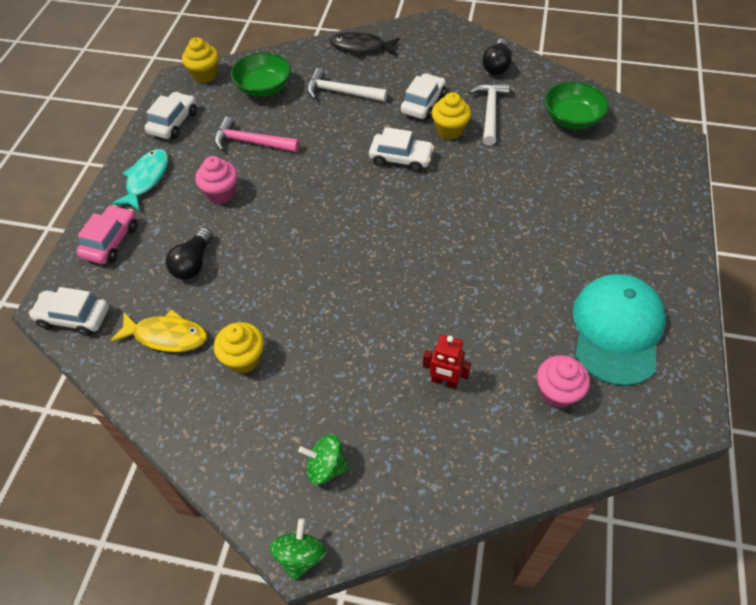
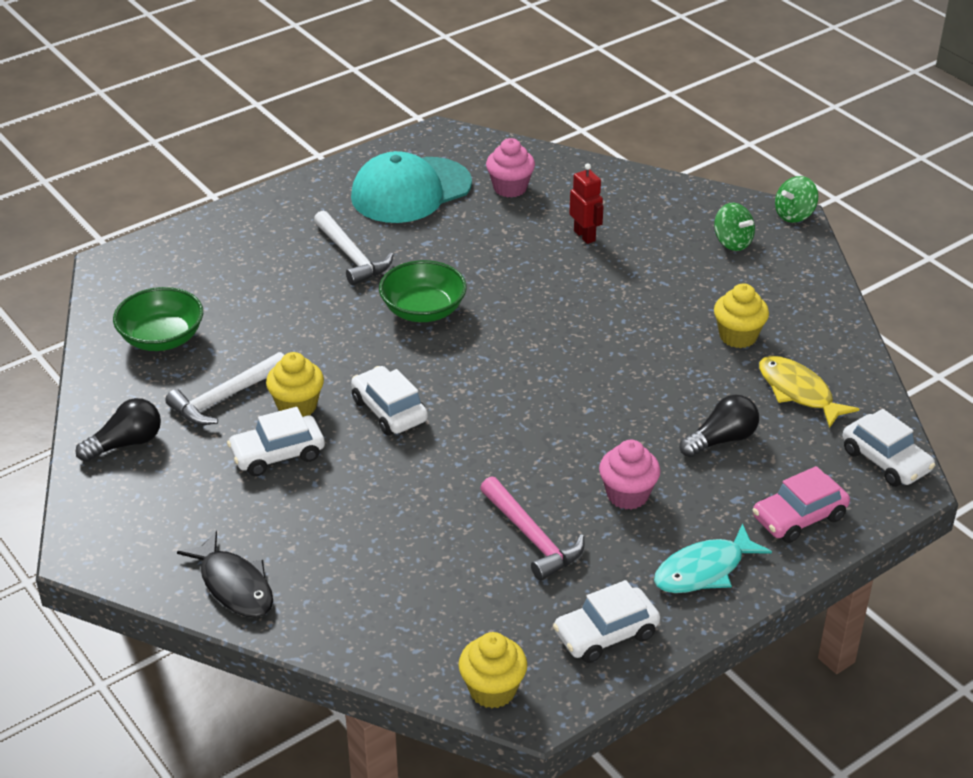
camera: 140 degrees left, 15 degrees down
(264, 88) = (435, 608): green bowl -> green bowl (423, 310)
(341, 92) = (348, 533): white hammer -> white hammer (352, 256)

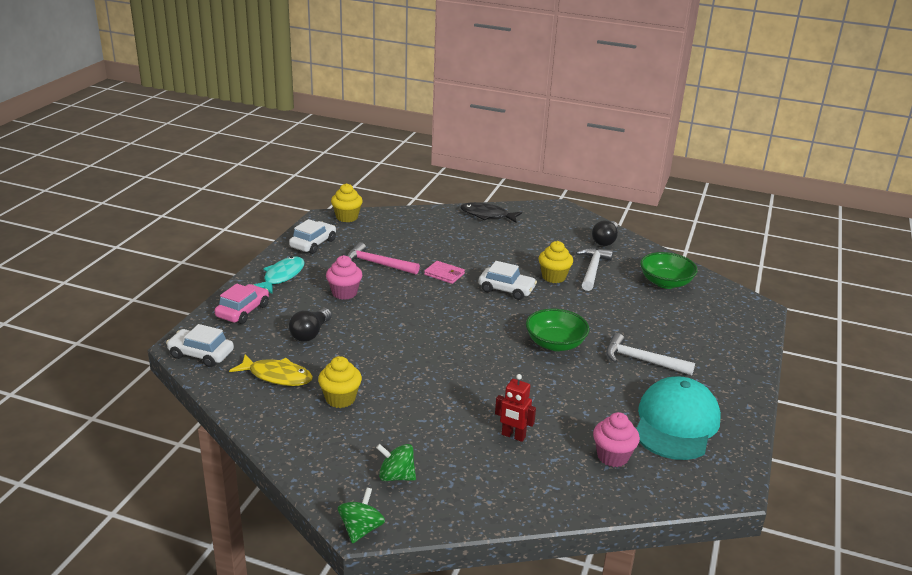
camera: 145 degrees right, 10 degrees down
(277, 454) = (534, 257): white car -> none
(448, 474) = (444, 274): none -> pink wallet

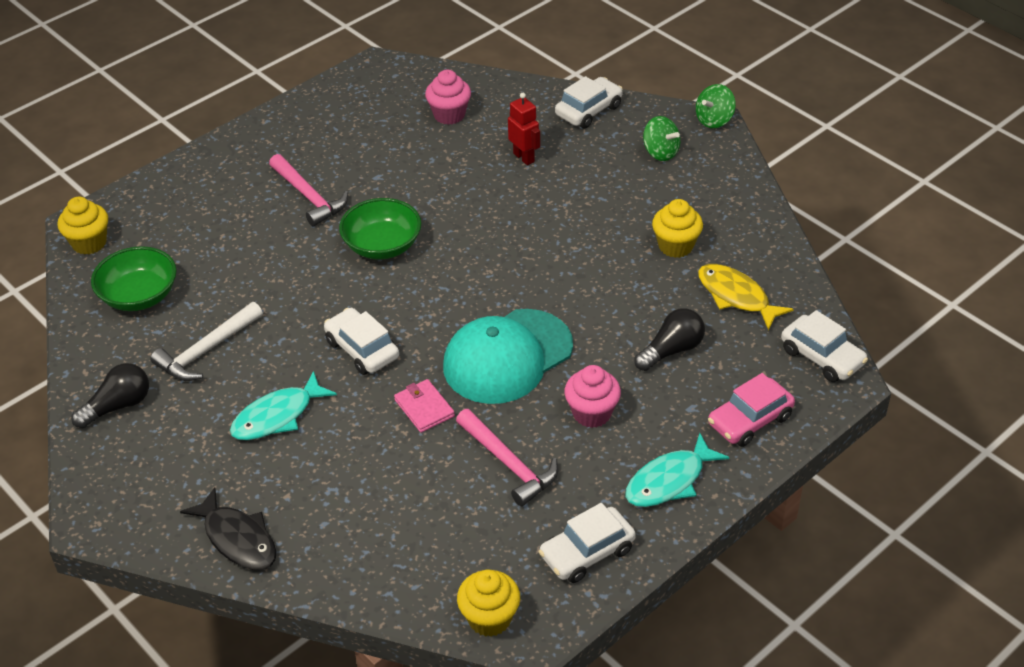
camera: 150 degrees left, 15 degrees up
(492, 501) = (588, 110): none -> white car
(520, 254) = (277, 416): none -> turquoise fish
(553, 277) = (275, 353): yellow cupcake -> yellow cupcake (89, 243)
(642, 360) = (309, 197): white hammer -> pink hammer
(676, 423) = (356, 125): turquoise cap -> turquoise cap (507, 357)

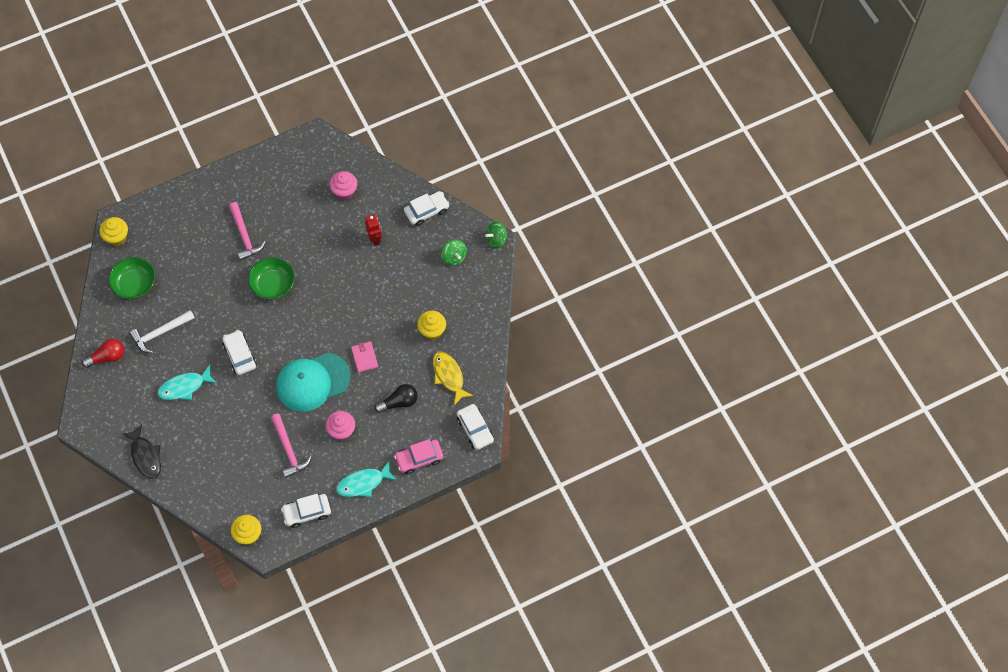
camera: 15 degrees right, 20 degrees up
(118, 406) = (107, 357): black light bulb -> red light bulb
(424, 408) = (259, 403): pink wallet -> pink wallet (364, 357)

